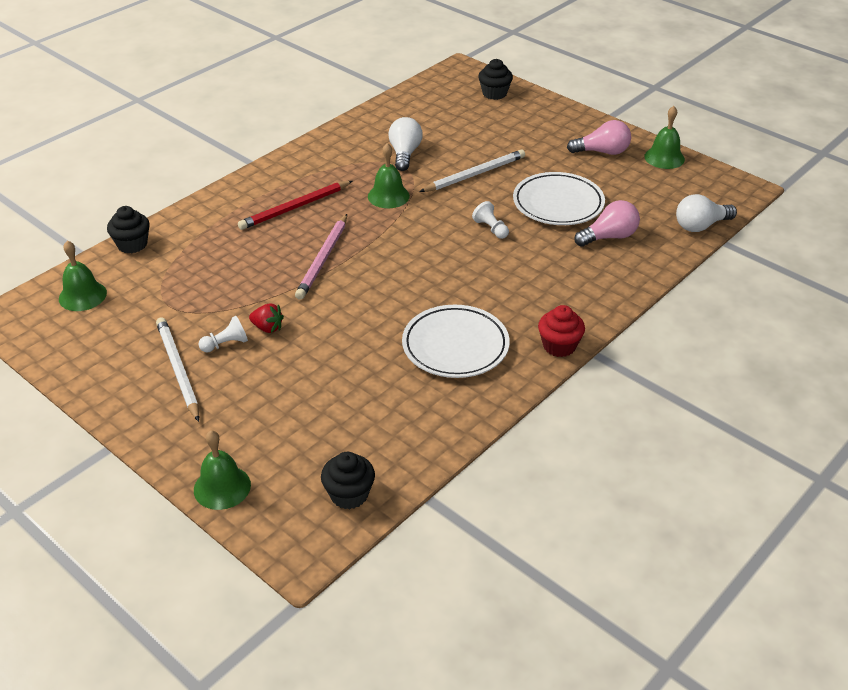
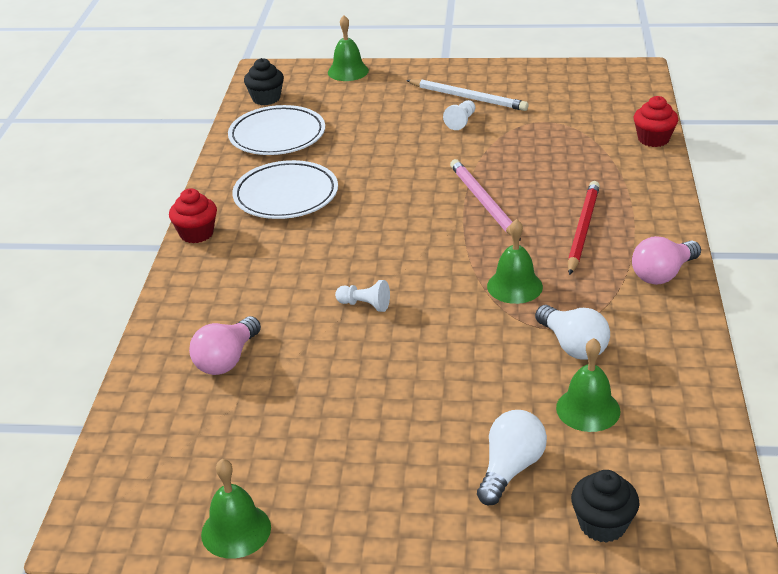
camera: 145 degrees right, 5 degrees down
(82, 295) = (614, 99): green bell -> green bell (588, 409)
(132, 244) = (653, 139): black cupcake -> red cupcake
(267, 328) = (448, 142): red strawberry -> none
(474, 174) = (458, 362): white pencil -> none
(558, 203) = (321, 373): white plate -> white plate (277, 136)
(602, 152) = (333, 490): pink light bulb -> pink light bulb (663, 274)
(700, 226) = (123, 431): white light bulb -> white light bulb (510, 469)

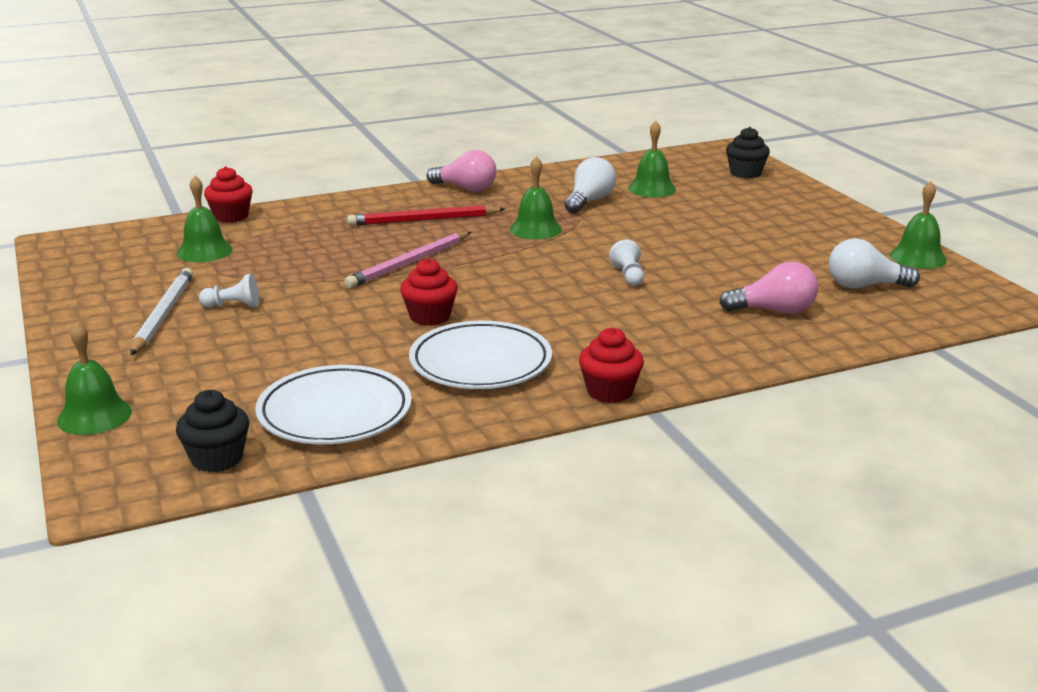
camera: 120 degrees left, 10 degrees down
(374, 191) = (430, 317): none -> red cupcake
(510, 469) = (737, 199): white light bulb -> white light bulb (864, 286)
(577, 121) = (204, 251): none -> green bell

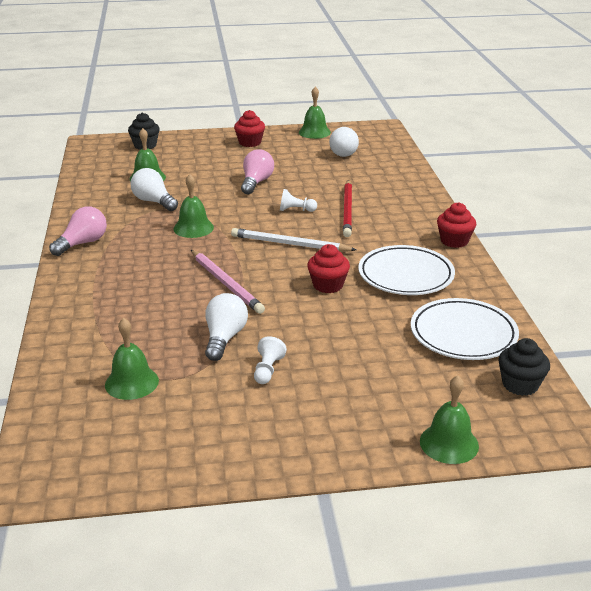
camera: 75 degrees left, 5 degrees up
(163, 314) = (268, 408): white pencil -> white pencil (290, 244)
(231, 216) = (50, 364): red cupcake -> red cupcake (250, 142)
(292, 278) = (224, 338): none -> white light bulb
(423, 220) = (139, 269): red pencil -> red pencil (348, 210)
(774, 311) = (367, 180): pink light bulb -> pink light bulb (256, 182)

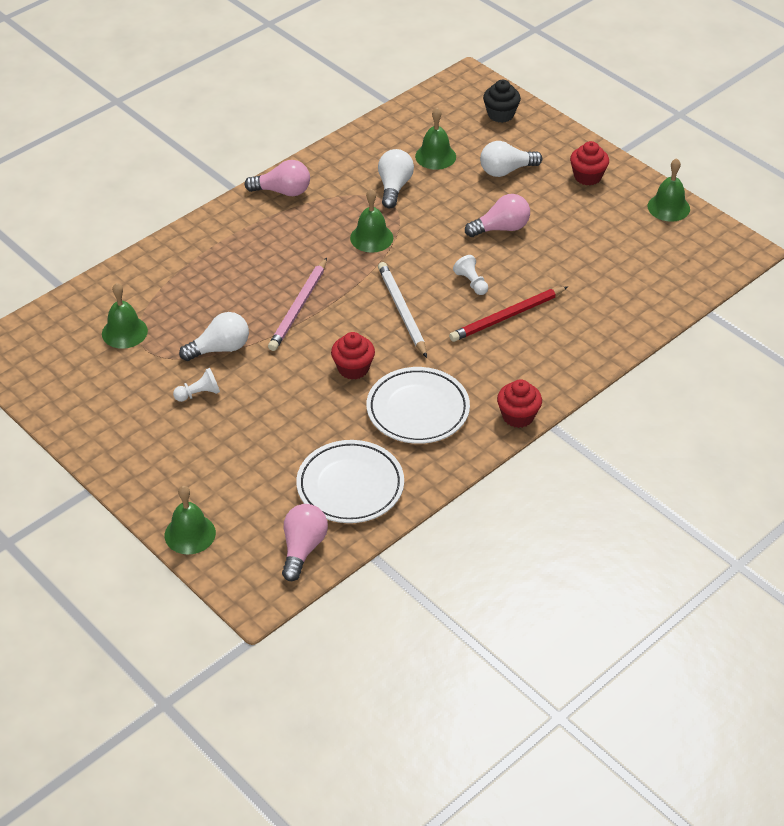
camera: 55 degrees right, 15 degrees up
(345, 152) = (642, 253): white light bulb -> white light bulb (506, 170)
(520, 384) = (303, 548): black cupcake -> pink light bulb

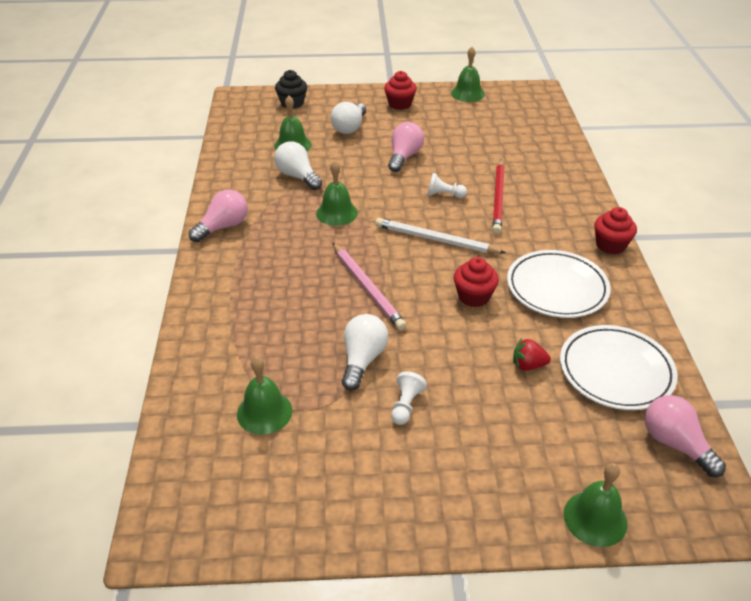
camera: 50 degrees left, 5 degrees down
(305, 435) = (528, 365): none -> red strawberry

